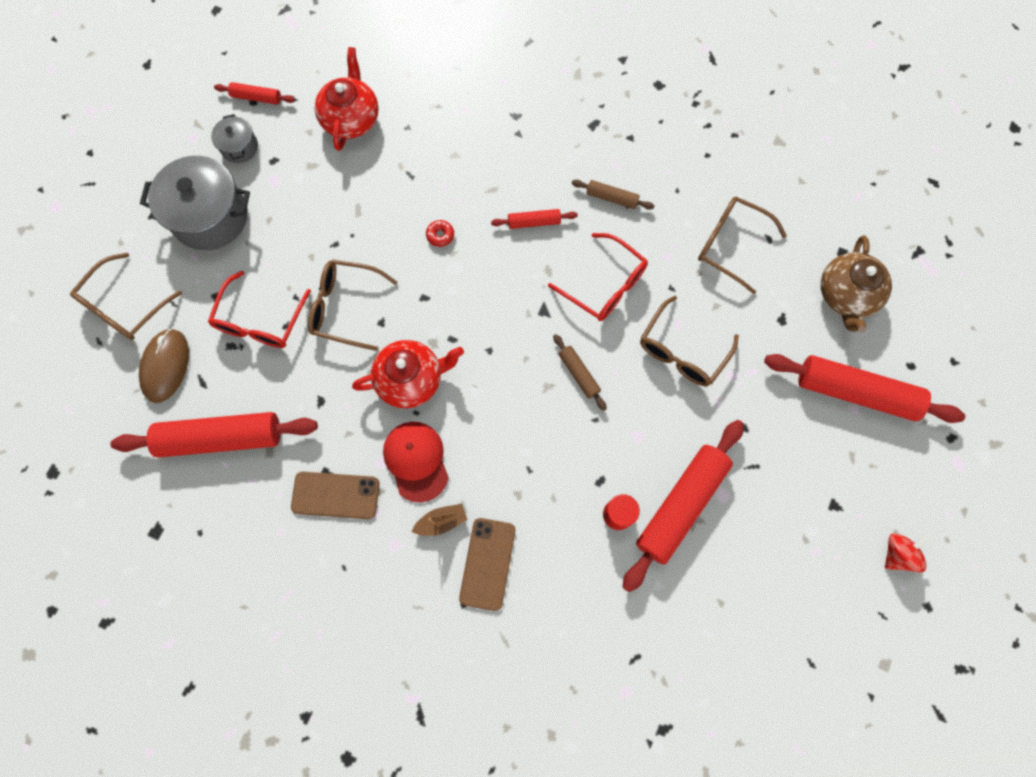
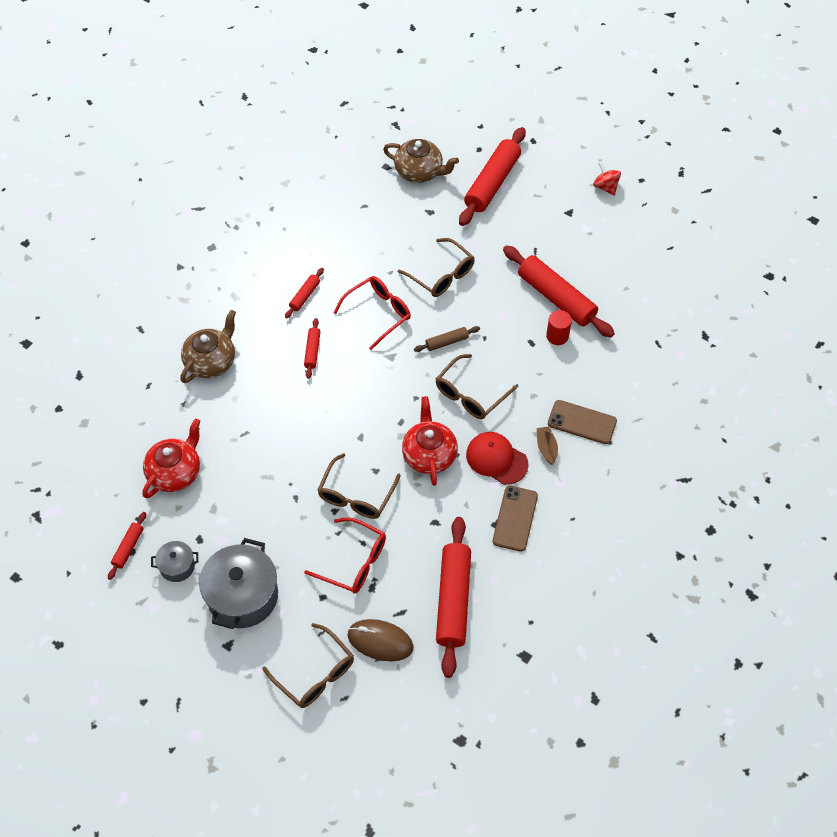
camera: 80 degrees left, 15 degrees down
(351, 119) = (175, 472): red teapot -> red teapot turned 105 degrees clockwise
(416, 461) = (496, 459): red cap -> red cap turned 45 degrees clockwise
(440, 235) = (307, 418): red donut -> none
(499, 120) = (211, 361): none -> brown teapot
(611, 198) = (305, 296): brown rolling pin -> red rolling pin
(730, 245) = (364, 229): brown glasses -> brown glasses (470, 395)

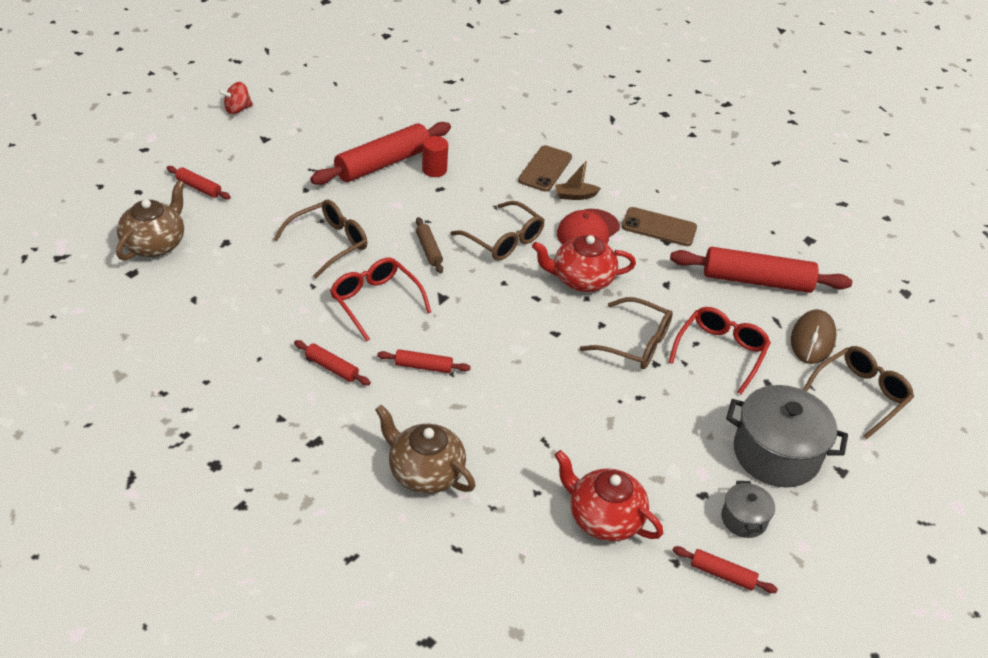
camera: 90 degrees left, 15 degrees down
(492, 183) = (199, 188): red rolling pin -> red rolling pin, size x0.47

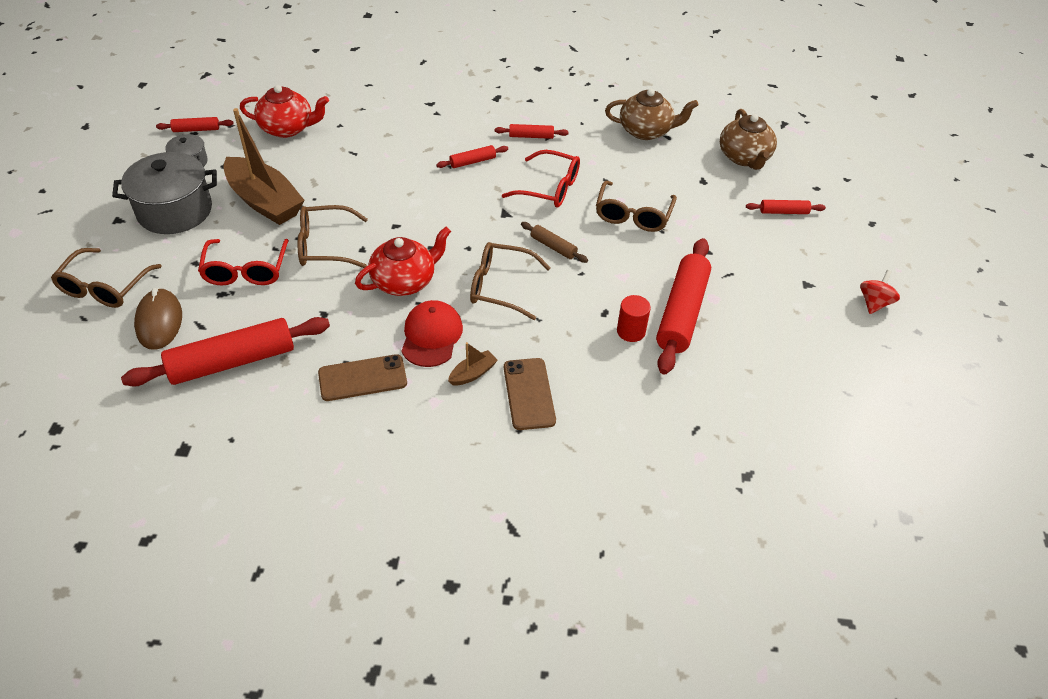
camera: 150 degrees right, 5 degrees up
(424, 472) = (417, 108): brown teapot -> brown teapot (646, 131)
(674, 421) = (264, 201): none -> brown boat

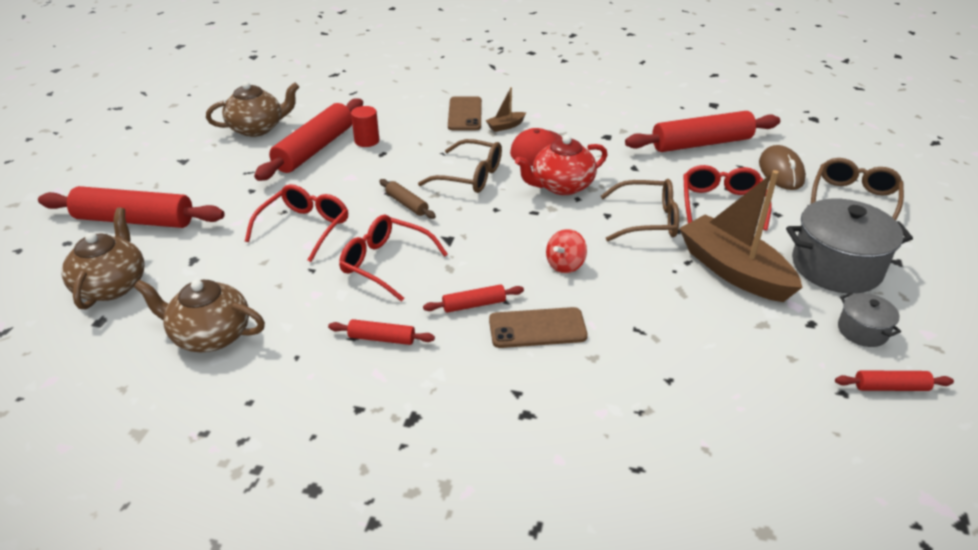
camera: 170 degrees left, 10 degrees down
(287, 128) = (748, 379): red teapot -> none
(362, 378) = (593, 129): brown phone -> brown phone (537, 328)
(633, 215) = (305, 228): brown glasses -> red glasses
(769, 342) = (257, 128): none -> brown teapot
(783, 212) = (135, 220): red rolling pin -> red rolling pin, size x2.13
(874, 303) = (140, 145): red spinning top -> red spinning top (565, 265)

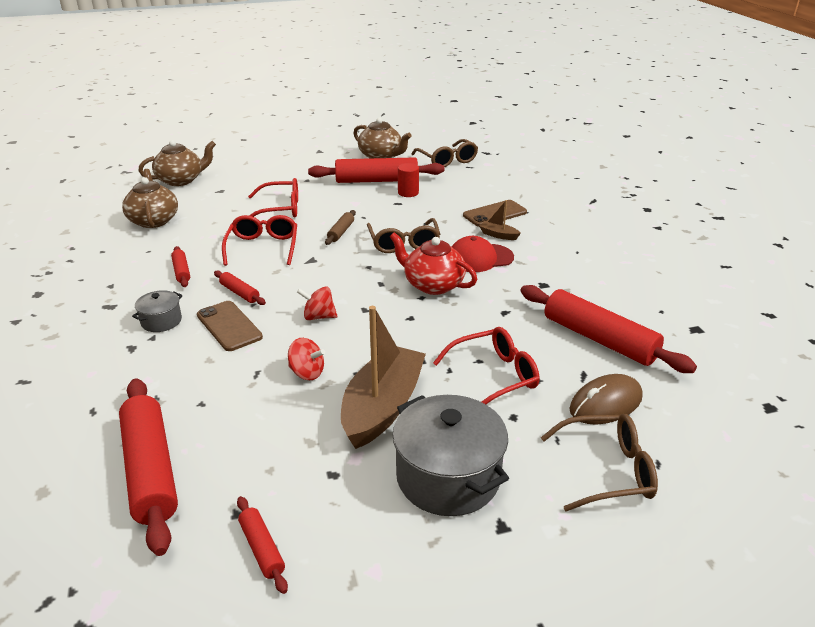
camera: 60 degrees right, 5 degrees down
(135, 220) = (245, 163): red rolling pin -> red rolling pin (151, 470)
(648, 220) = (422, 340): brown glasses -> brown glasses (447, 160)
(657, 298) = (307, 373): none -> red spinning top
(862, 331) = (344, 514): grey pot -> grey pot (161, 321)

